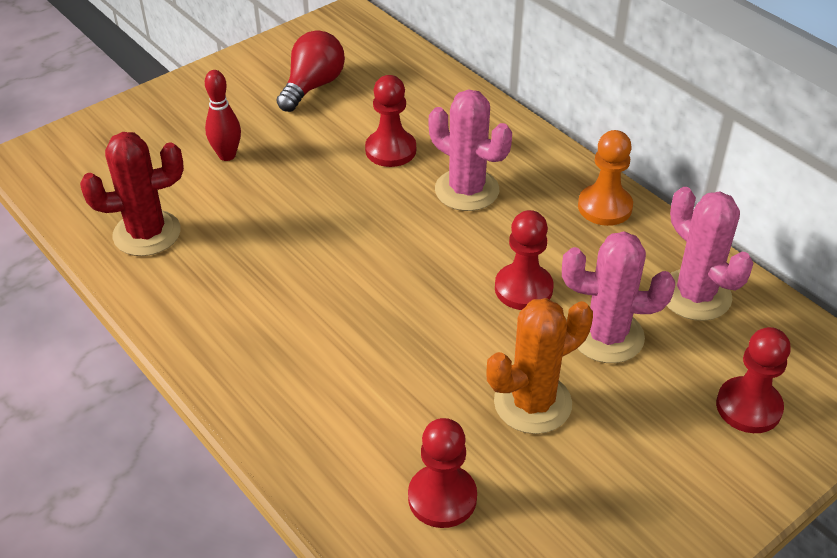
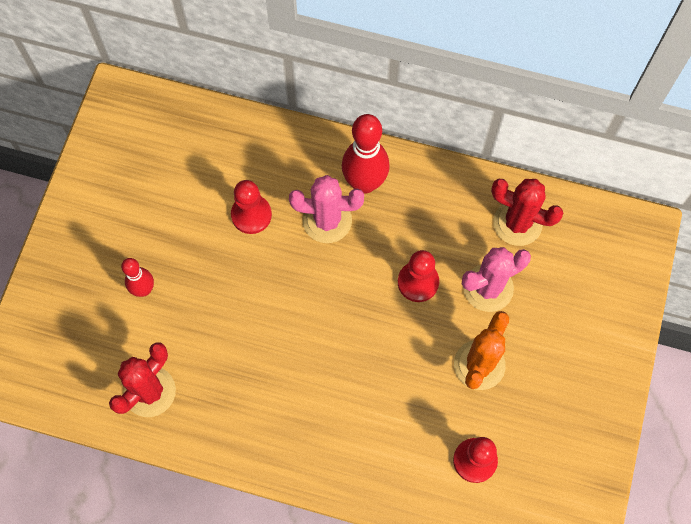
camera: 35 degrees left, 25 degrees up
(313, 86) = (149, 185): red light bulb -> none
(536, 180) = (364, 183): none -> red bowling pin
(604, 207) = (421, 181): orange pawn -> none
(695, 295) = (517, 223): pink cactus -> red cactus
(748, 407) = (592, 290): red pawn -> none

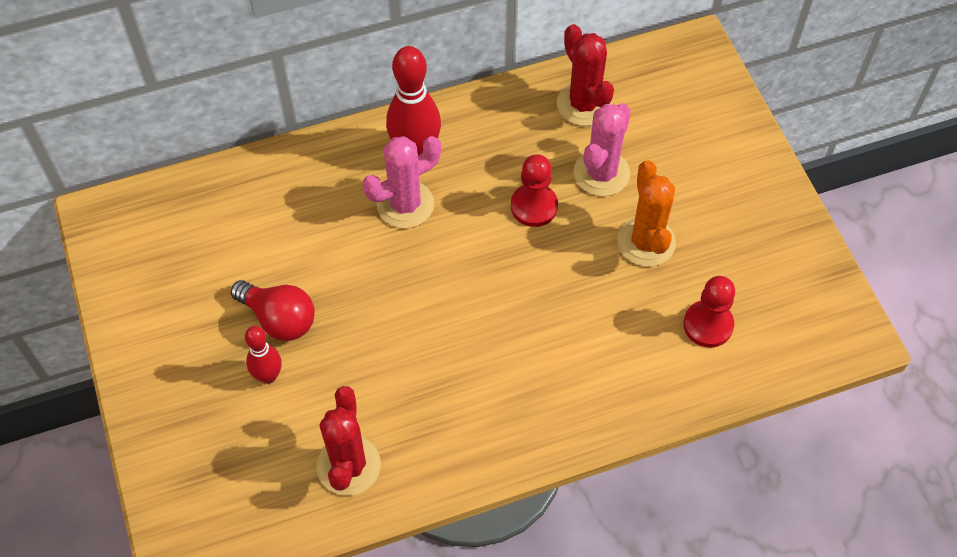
camera: 35 degrees left, 10 degrees down
(180, 252) = (279, 319): none -> red light bulb
(251, 215) = (326, 243): red pawn -> none
(517, 223) = (584, 104): red cactus -> red cactus turned 75 degrees clockwise

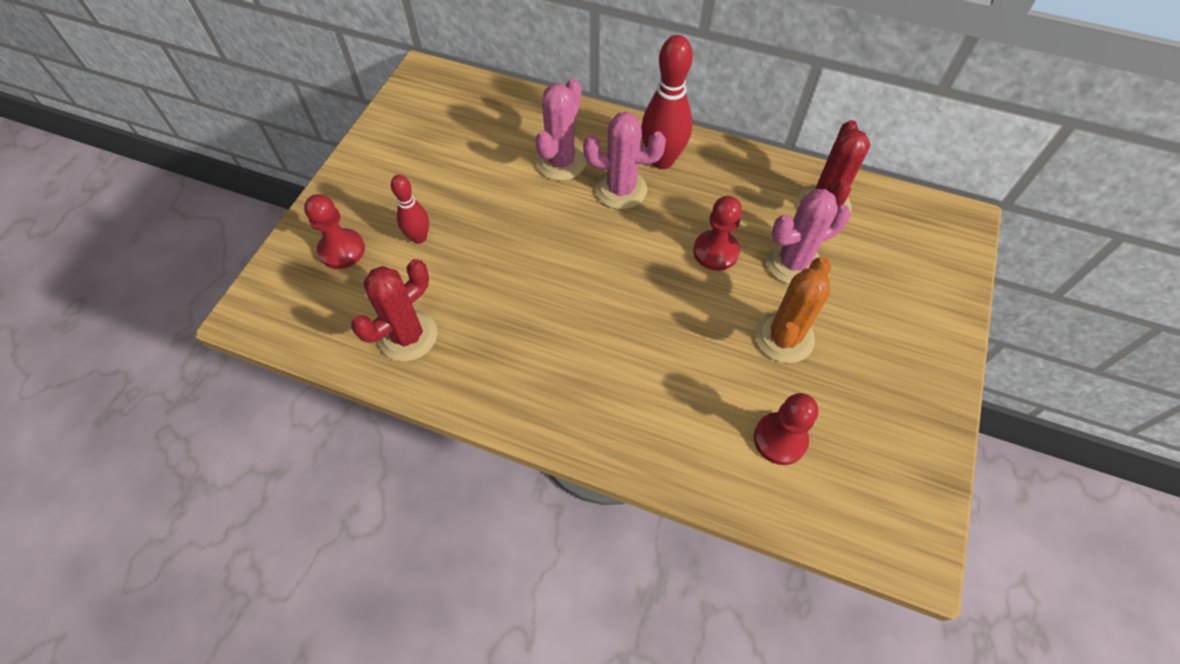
camera: 40 degrees right, 0 degrees up
(207, 439) = (342, 250): none -> red pawn
(279, 319) = (463, 206): red light bulb -> none
(327, 214) = (561, 162): none -> pink cactus

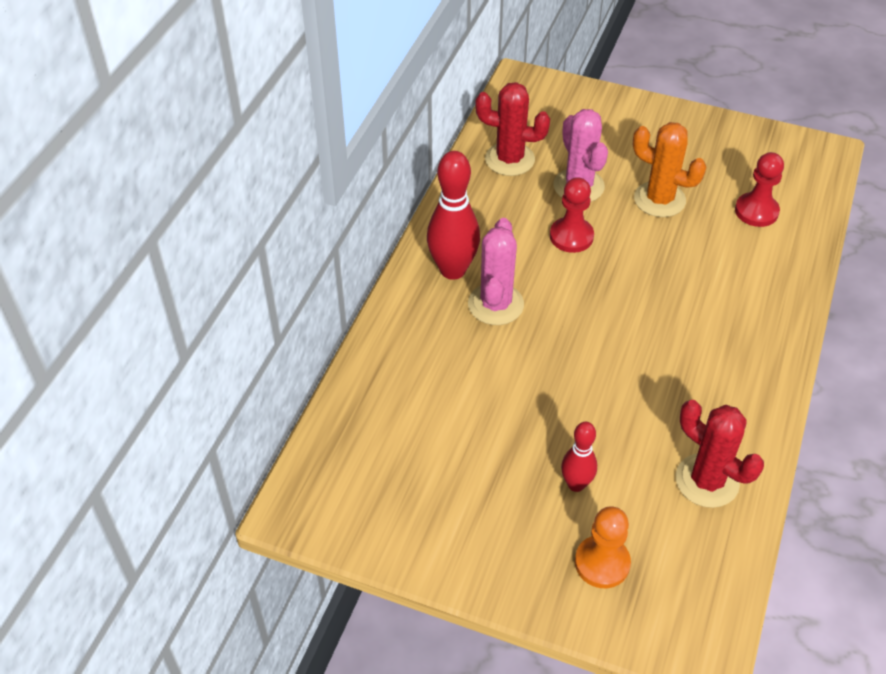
camera: 90 degrees left, 10 degrees down
(342, 250) = (602, 563): red pawn -> orange pawn
(561, 162) = (456, 356): pink cactus -> none

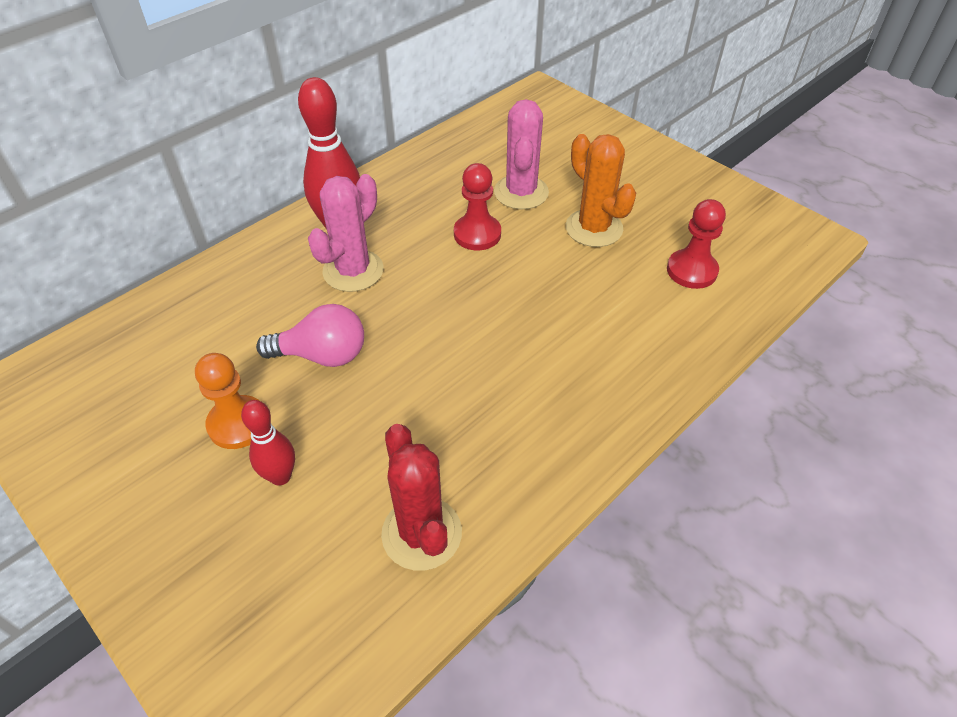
camera: 25 degrees right, 0 degrees up
(509, 159) = (474, 151): red cactus -> none
(530, 383) = (322, 355): none -> pink light bulb
(602, 563) = (234, 576): orange pawn -> orange pawn (238, 424)

